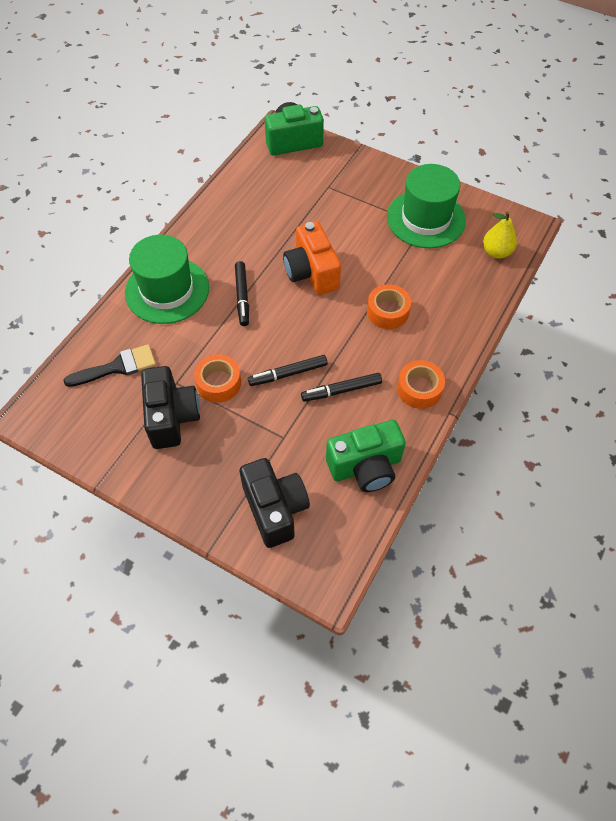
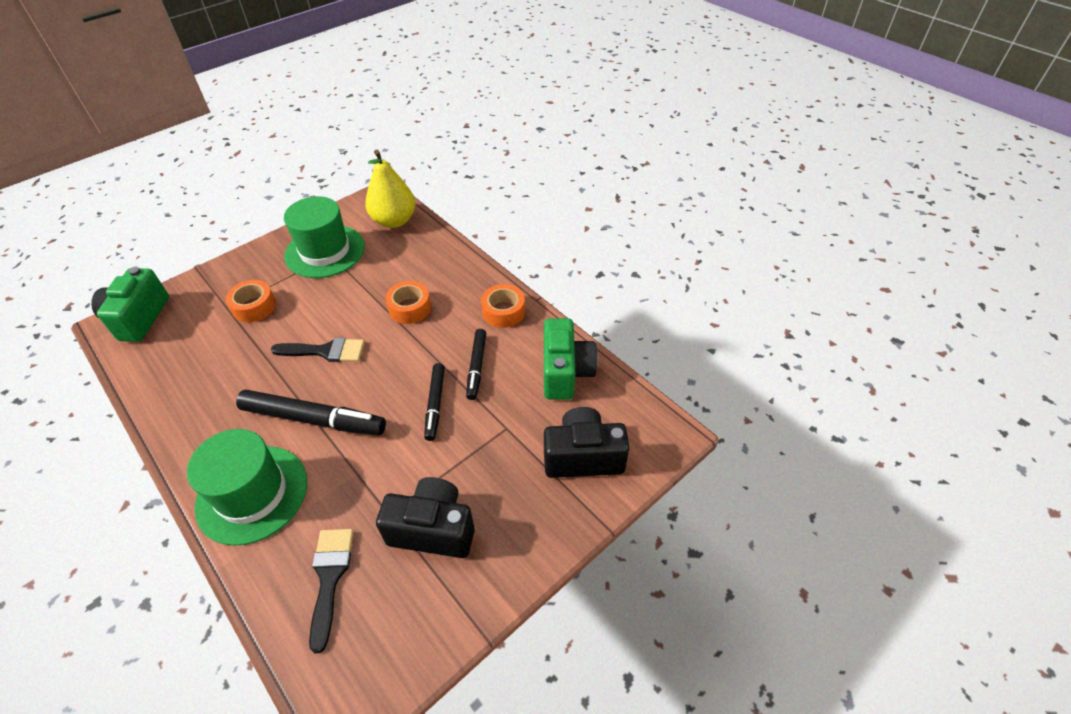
camera: 70 degrees left, 10 degrees down
(219, 383) = (412, 470): orange tape -> orange tape (254, 307)
(242, 296) = (314, 419): black marker -> black marker, size x1.70
(311, 273) = (325, 351): orange camera -> black brush
(496, 252) = (394, 221): yellow pear -> yellow pear, size x1.58

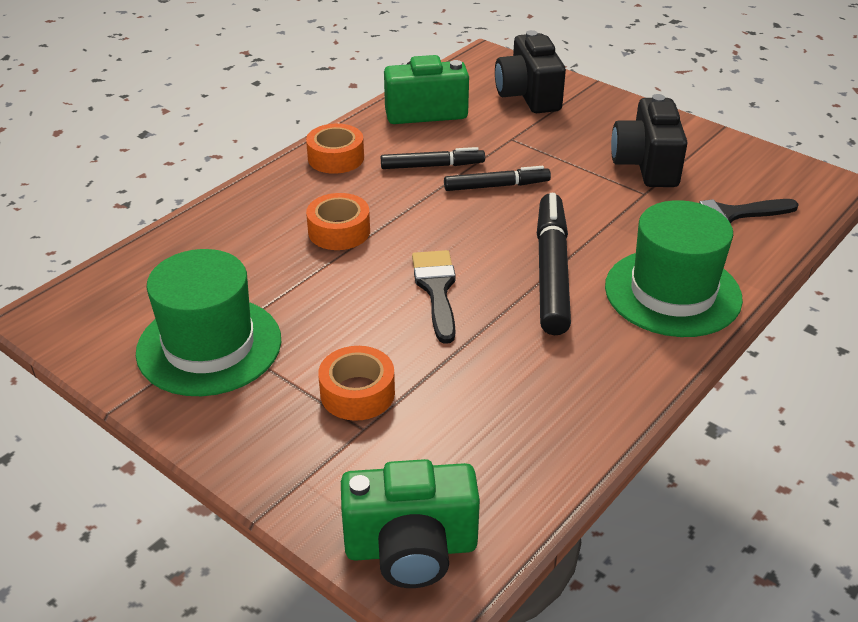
camera: 100 degrees left, 10 degrees down
(394, 221) = (128, 283): yellow pear -> none

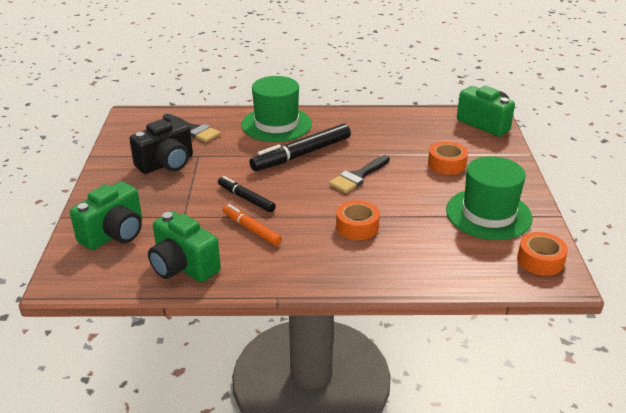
camera: 130 degrees left, 5 degrees down
(336, 158) = (288, 271): orange tape -> orange tape (540, 260)
(432, 166) = (251, 229): black marker -> orange marker
(528, 96) = (114, 234): black camera -> green camera

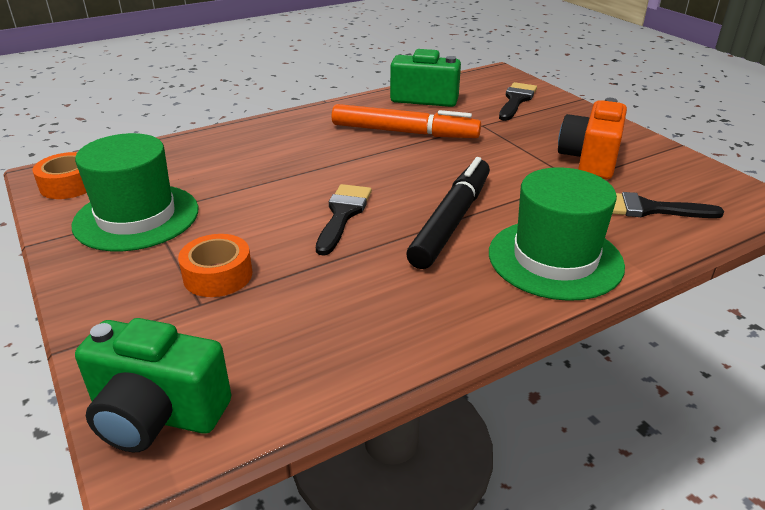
camera: 150 degrees right, 0 degrees up
(114, 234) = (516, 100): green camera -> black brush
(166, 164) = (590, 160): black camera -> orange camera
(246, 198) = (447, 153): black marker -> none
(251, 229) = (404, 132): orange marker -> orange marker, size x1.70
(357, 227) = (298, 161): orange tape -> none

